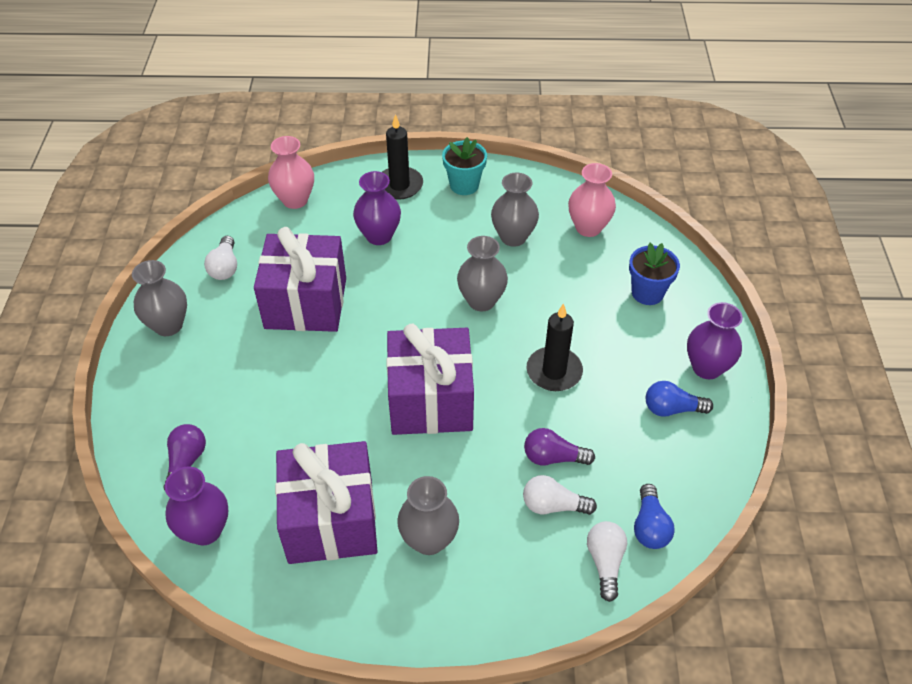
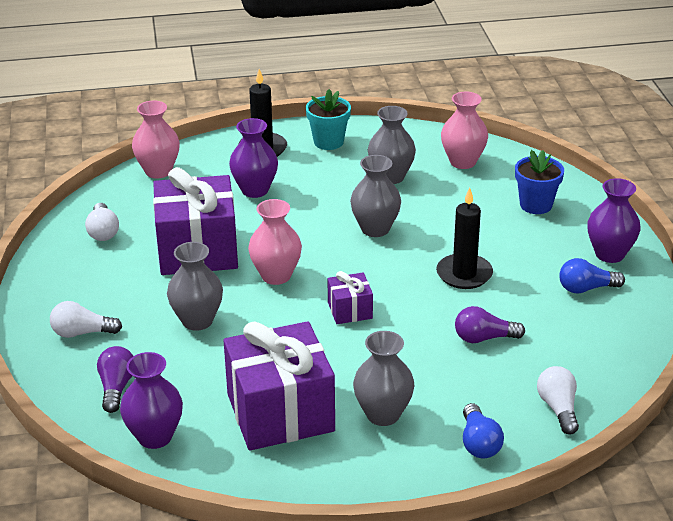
camera: 10 degrees left, 15 degrees down
(168, 325) = (59, 284): grey vase -> grey vase (197, 321)
(371, 346) = (276, 276): none -> pink vase
(430, 401) = (350, 310): purple gift -> purple gift, size x0.47
(553, 505) = (495, 373): white light bulb -> white light bulb (82, 333)
(649, 526) = (592, 377): blue light bulb -> blue light bulb (479, 443)

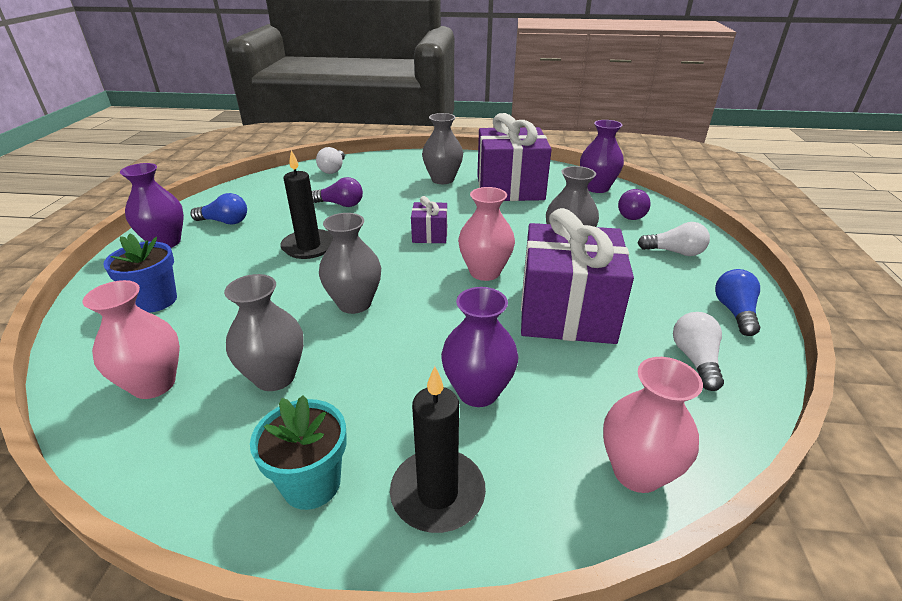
camera: 165 degrees left, 0 degrees up
(479, 443) = (394, 163): blue light bulb -> blue light bulb (734, 312)

